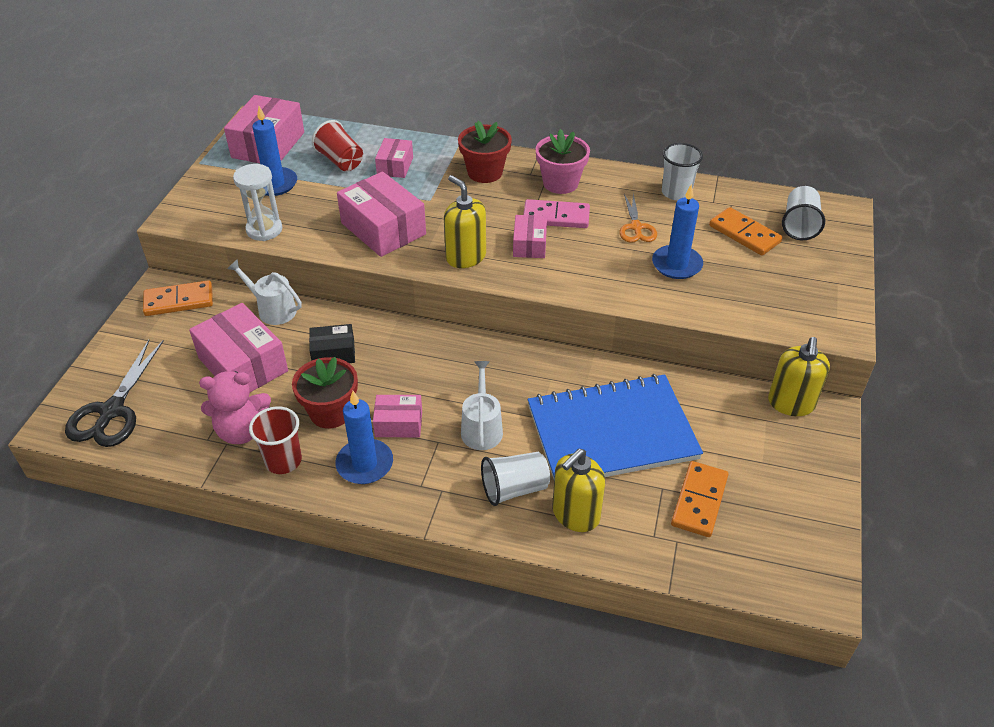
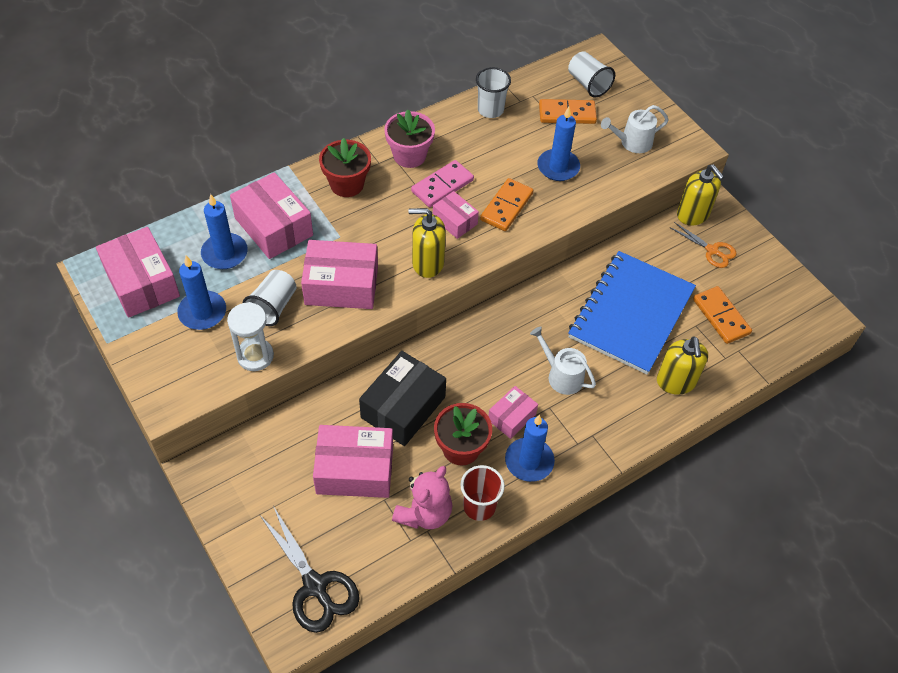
camera: 50 degrees left, 10 degrees up
(179, 301) = (232, 467): orange domino -> orange domino (506, 207)
(273, 310) = (314, 413): white watering can -> white watering can (632, 142)
(333, 353) = (403, 407): black box -> black box, size x1.79
(340, 161) = (224, 253): red cup -> blue candle
(395, 166) = (273, 227): pink box -> pink box, size x1.79
(514, 489) = (627, 396): white cup -> white cup (273, 306)
(636, 227) = (501, 156): orange scissors -> orange scissors (712, 250)

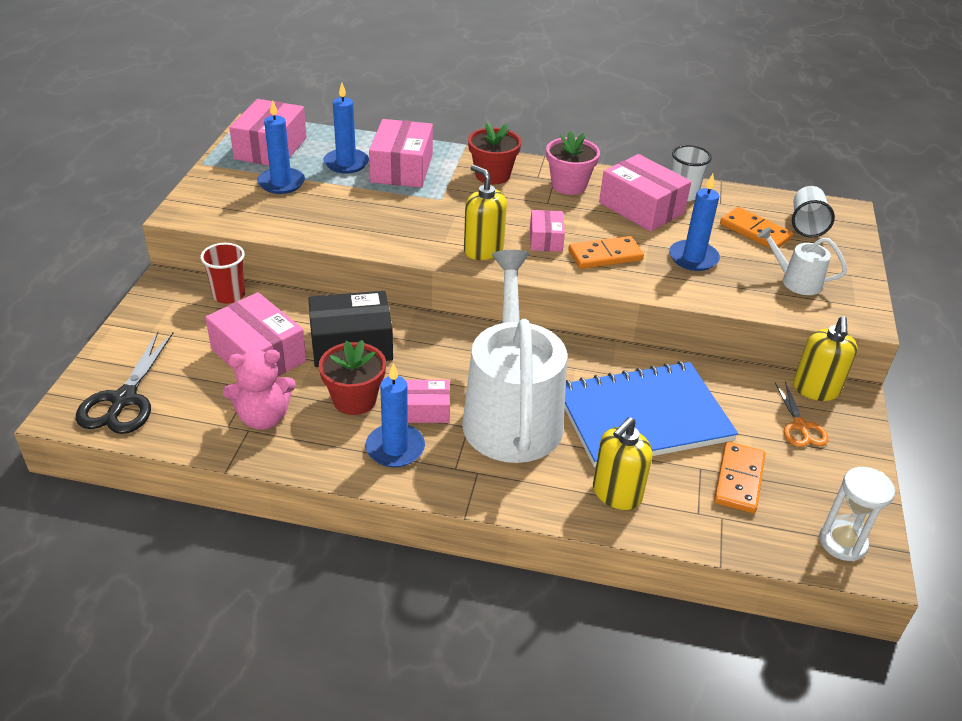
camera: 45 degrees right, 15 degrees down
(255, 356) = (275, 224): white hourglass -> white hourglass (842, 542)
(273, 306) = (331, 207): white cup -> none
(341, 285) = (397, 224): pink box -> pink box (641, 208)
(442, 186) = (568, 215): pink domino -> none
(479, 506) = (310, 446): red cup -> red cup (229, 295)
(561, 376) = (511, 414): white watering can -> white watering can, size x2.34

